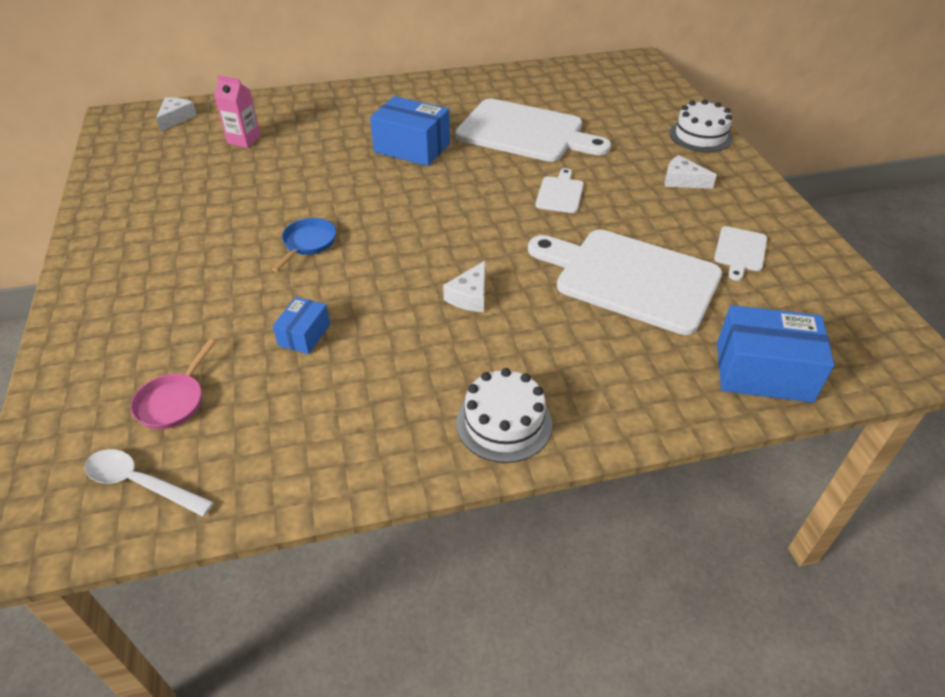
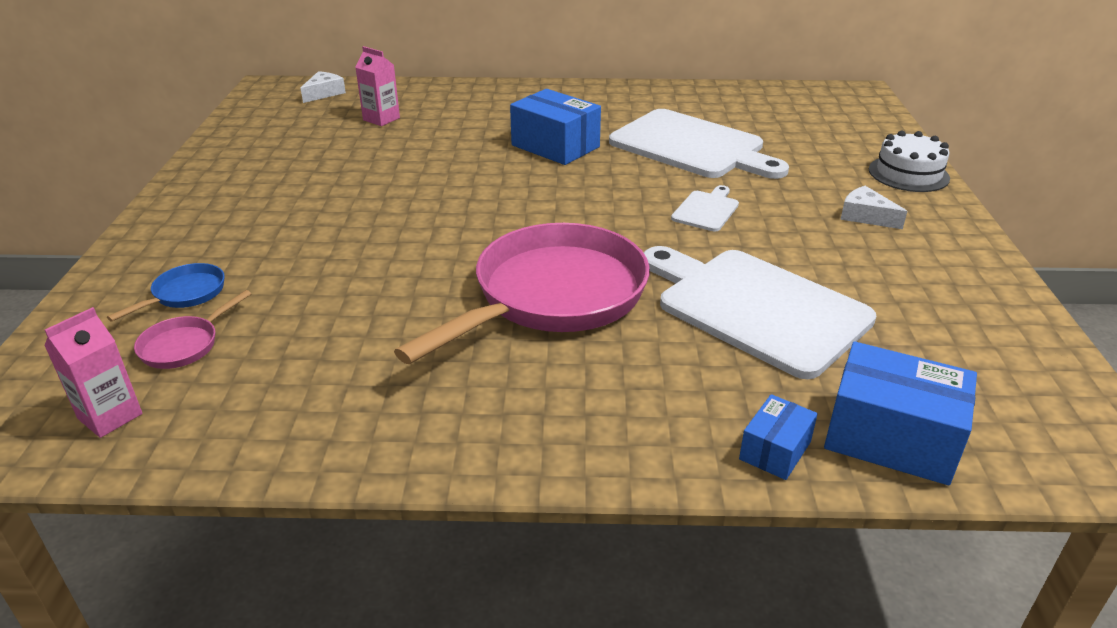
camera: 15 degrees right, 10 degrees down
(141, 483) = (110, 416): white spoon -> pink carton
(304, 335) = (350, 305): blue box -> blue box (775, 450)
(308, 243) = (399, 220): blue pan -> blue pan (185, 294)
(470, 296) = (552, 296): white cheese -> pink pan
(504, 423) = (531, 433): white cake -> none
(740, 251) = (912, 300): white cutting board -> none

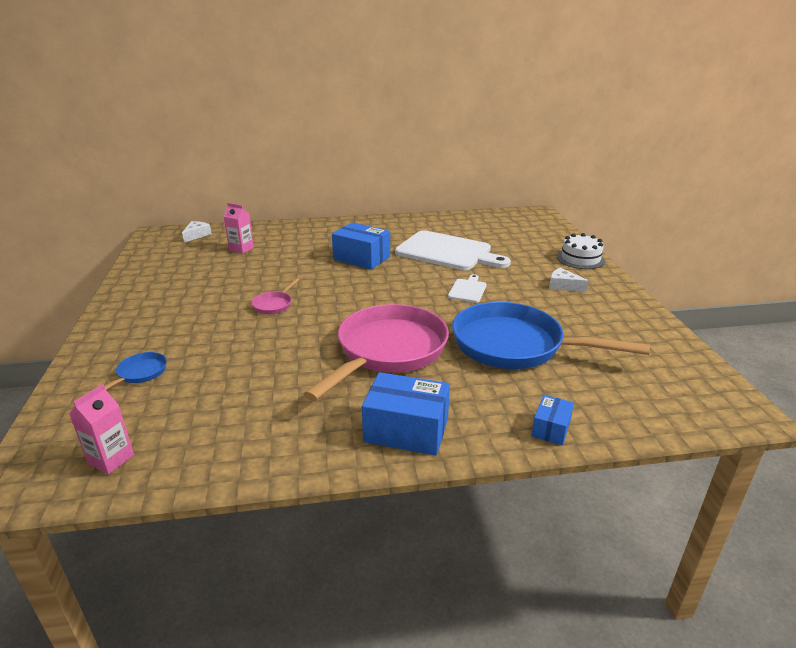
camera: 10 degrees left, 5 degrees down
(184, 345) = (149, 407): pink pan -> pink pan (274, 305)
(756, 307) = (514, 345): white cutting board -> blue pan
(891, 437) = (615, 413): blue box -> blue box (406, 430)

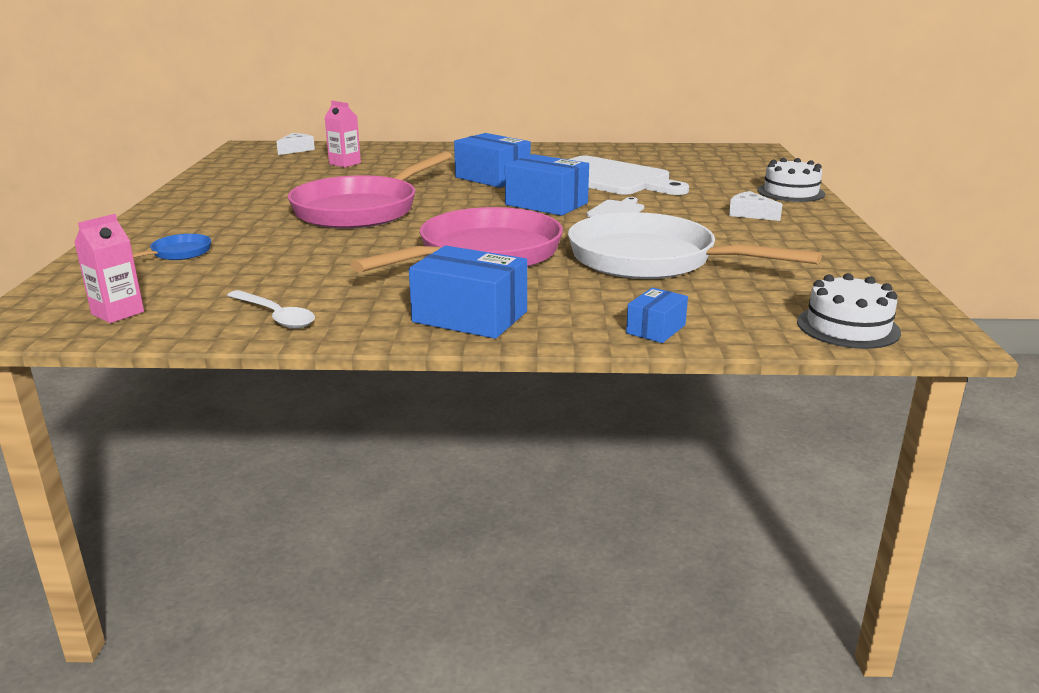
camera: 10 degrees right, 5 degrees down
(249, 448) = (275, 316): none -> white spoon
(274, 305) = (361, 210): pink pan -> pink pan, size x2.47
(413, 286) = (546, 204): none -> blue box
(514, 345) = (651, 260): blue pan -> white pan
(683, 410) = (848, 327): none -> white cake

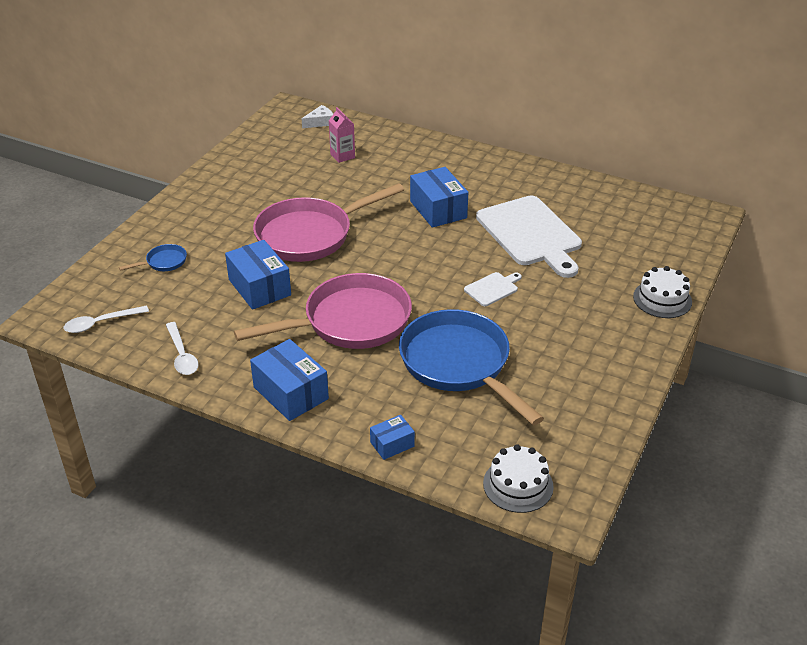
camera: 25 degrees right, 15 degrees up
(117, 313) = (100, 323): pink carton -> white spoon
(546, 204) = (448, 263): blue box -> blue box (259, 287)
(651, 260) = (459, 364): white pan -> blue pan
(750, 214) = (593, 323): white cheese -> none

